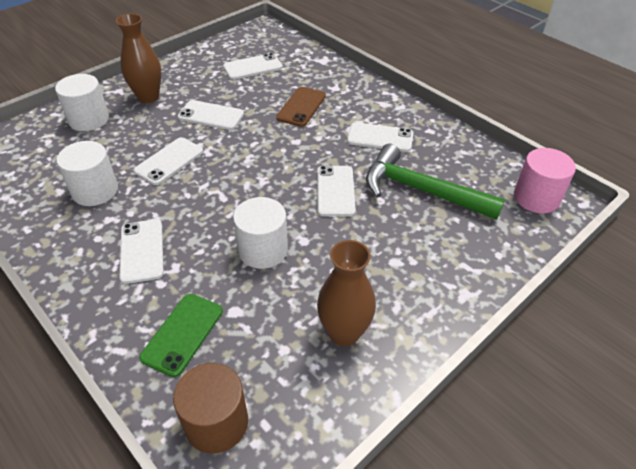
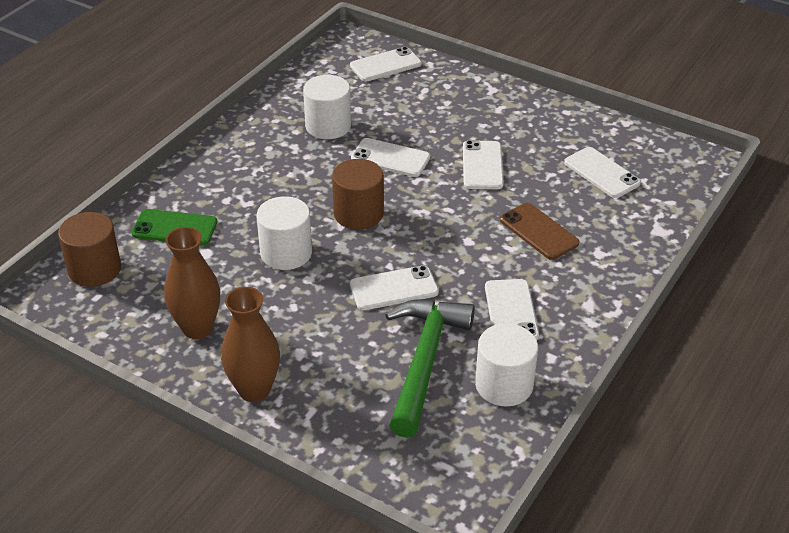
camera: 75 degrees right, 5 degrees down
(89, 119) = (432, 87): white cylinder -> white cylinder (504, 385)
(142, 251) = (261, 178): white phone -> white phone (385, 65)
(148, 97) = (492, 112): brown vase -> brown vase (254, 390)
(232, 194) = (358, 214): none -> brown cylinder
(301, 107) = (539, 231): brown phone -> brown phone turned 45 degrees clockwise
(536, 198) = (455, 475): pink cylinder -> none

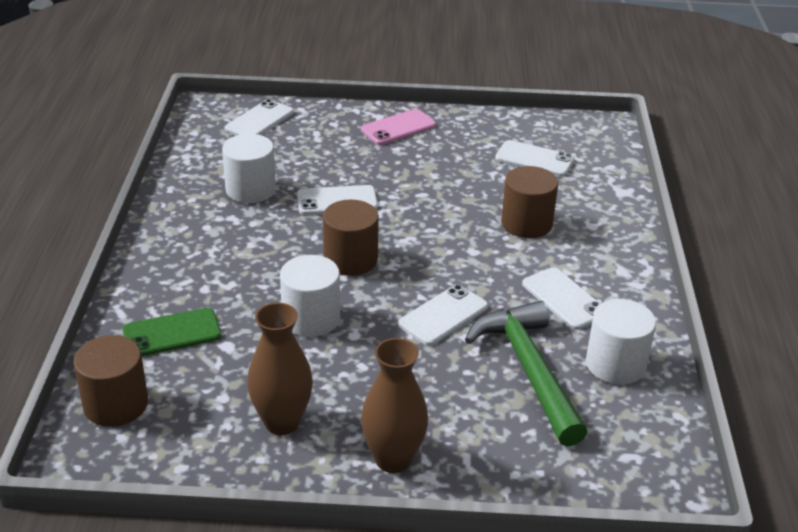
camera: 30 degrees left, 5 degrees down
(482, 165) = (427, 183): white phone -> none
(500, 105) = (398, 128): none -> pink phone
(539, 231) = (526, 223): brown phone -> brown cylinder

